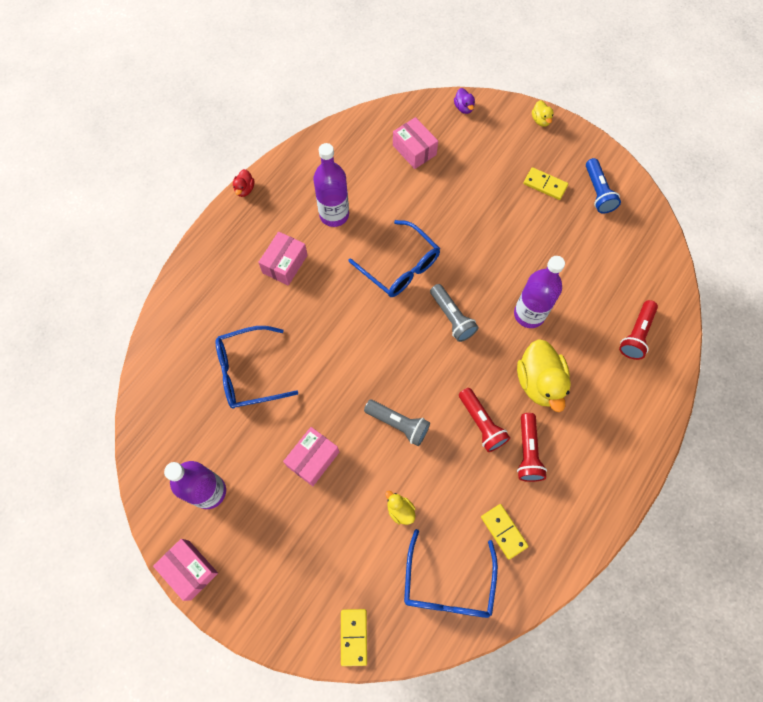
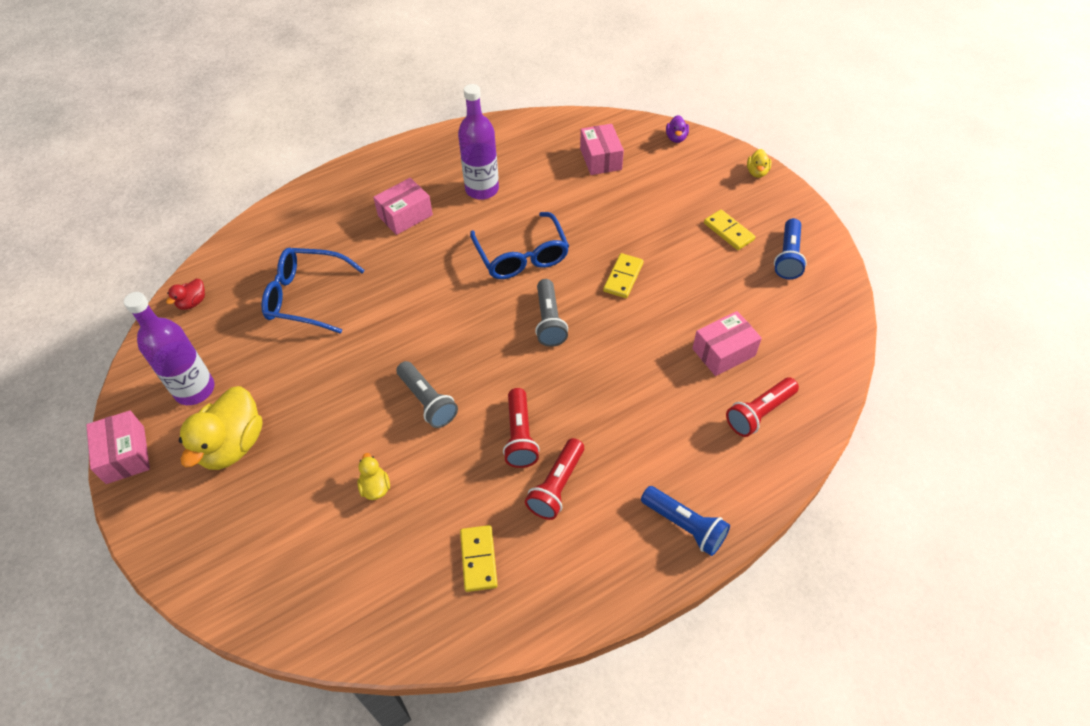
camera: 25 degrees right, 15 degrees down
(245, 189) = (408, 142): red duck -> red duck (192, 302)
(313, 459) = (316, 400): pink box -> pink box (723, 352)
(353, 636) = (242, 597): yellow domino -> yellow domino (623, 277)
(448, 584) = (380, 588): blue glasses -> none
(529, 314) = (639, 348): purple bottle -> none
(539, 382) = (612, 419): yellow duck -> yellow duck (233, 445)
(627, 444) = (685, 526): none -> blue flashlight

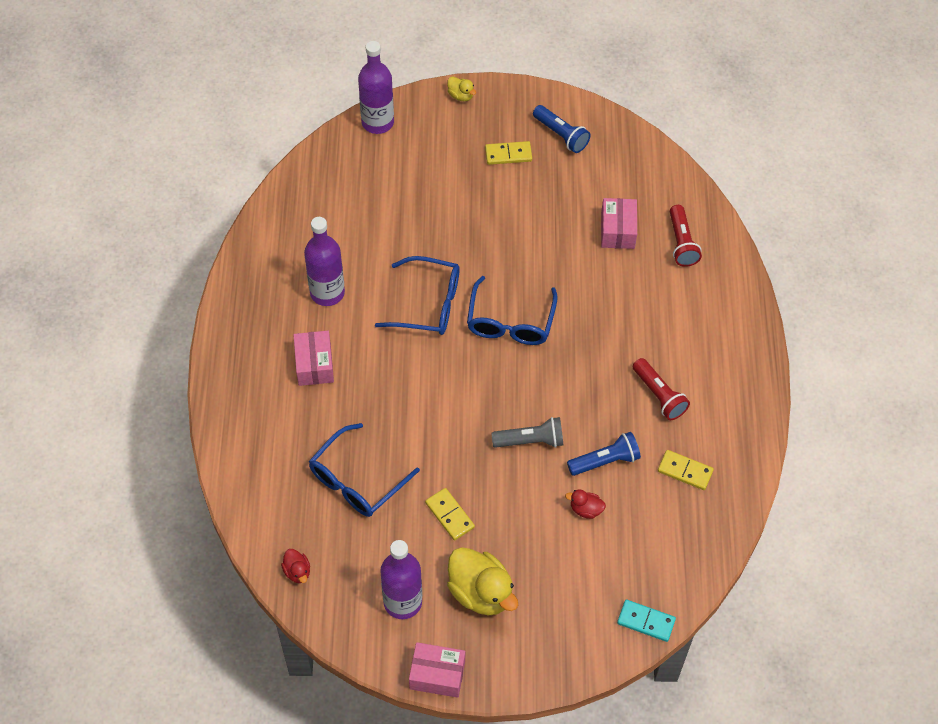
camera: 60 degrees left, 5 degrees up
(265, 615) = (646, 621): none -> turquoise domino
(375, 487) = (585, 509): yellow duck -> red duck
(520, 436) = (603, 396): red flashlight -> none
(549, 321) = (510, 322): grey flashlight -> blue glasses
(600, 159) = (359, 188): pink box -> none
(623, 277) = (502, 249): yellow domino -> yellow domino (449, 515)
(676, 138) = (377, 122): purple duck -> purple bottle
(685, 526) = (736, 338): blue flashlight -> blue flashlight (605, 461)

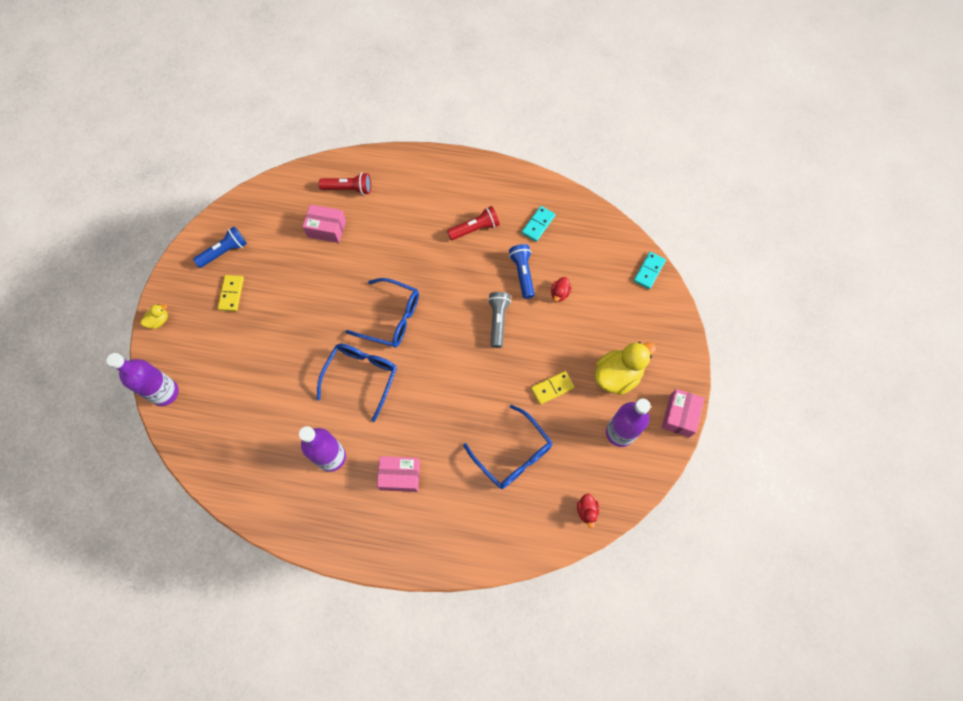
camera: 80 degrees left, 10 degrees up
(297, 571) = (587, 511): red duck -> red duck turned 105 degrees clockwise
(685, 471) = (538, 225): yellow domino -> turquoise domino

